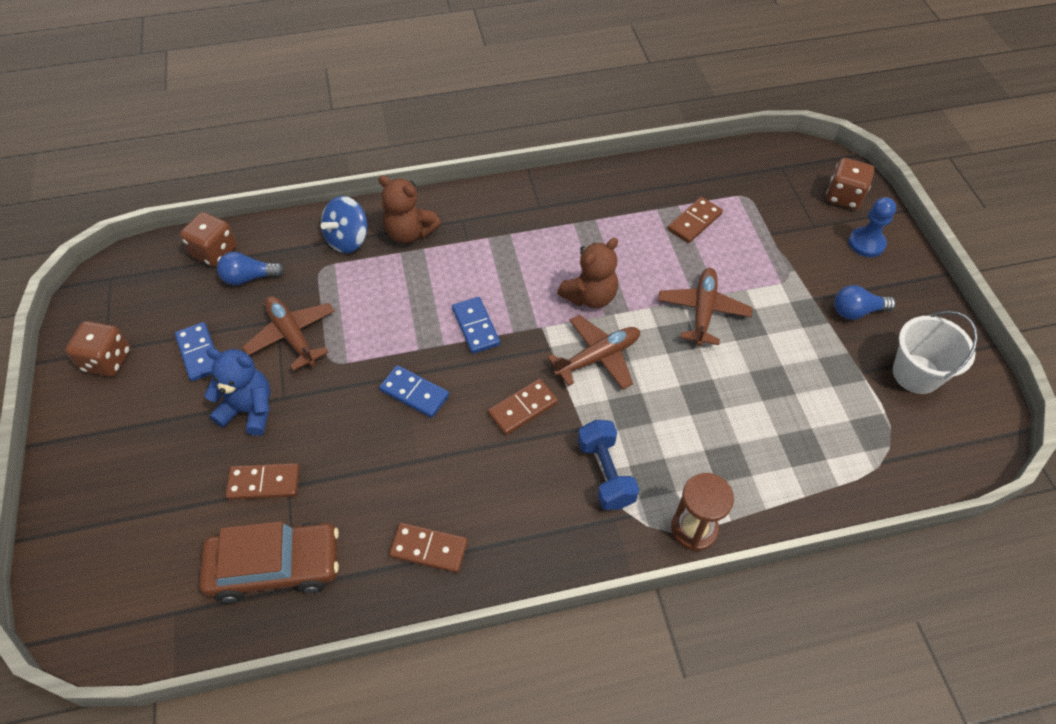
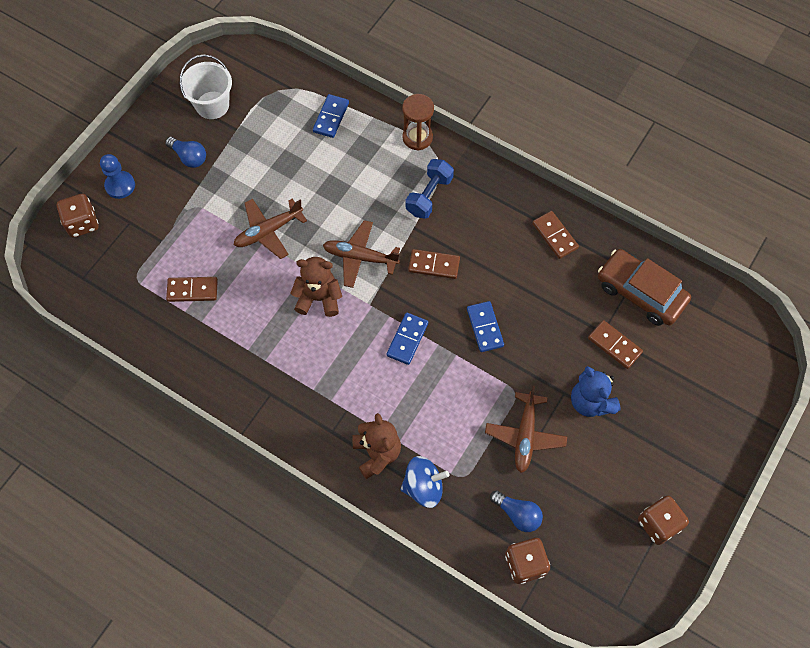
camera: 135 degrees left, 10 degrees up
(199, 353) = (594, 475): blue domino -> blue domino (331, 117)

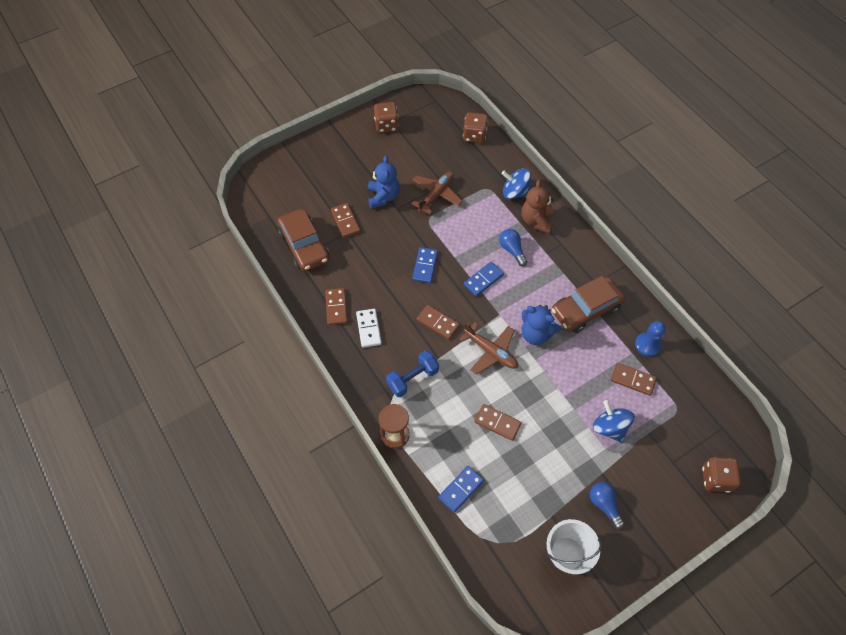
camera: 155 degrees left, 5 degrees down
(120, 185) = (675, 503): blue pawn -> blue pawn (647, 345)
(204, 230) = (609, 427): none -> blue spinning top
(268, 231) = (556, 403): brown plane -> none
(271, 353) = (586, 309): none -> brown car
(318, 298) = (535, 334): brown teddy bear -> blue teddy bear
(321, 188) = (497, 423): none -> brown domino
(505, 227) = (368, 329): none -> white domino
(517, 514) = (465, 159): blue light bulb -> blue light bulb (512, 250)

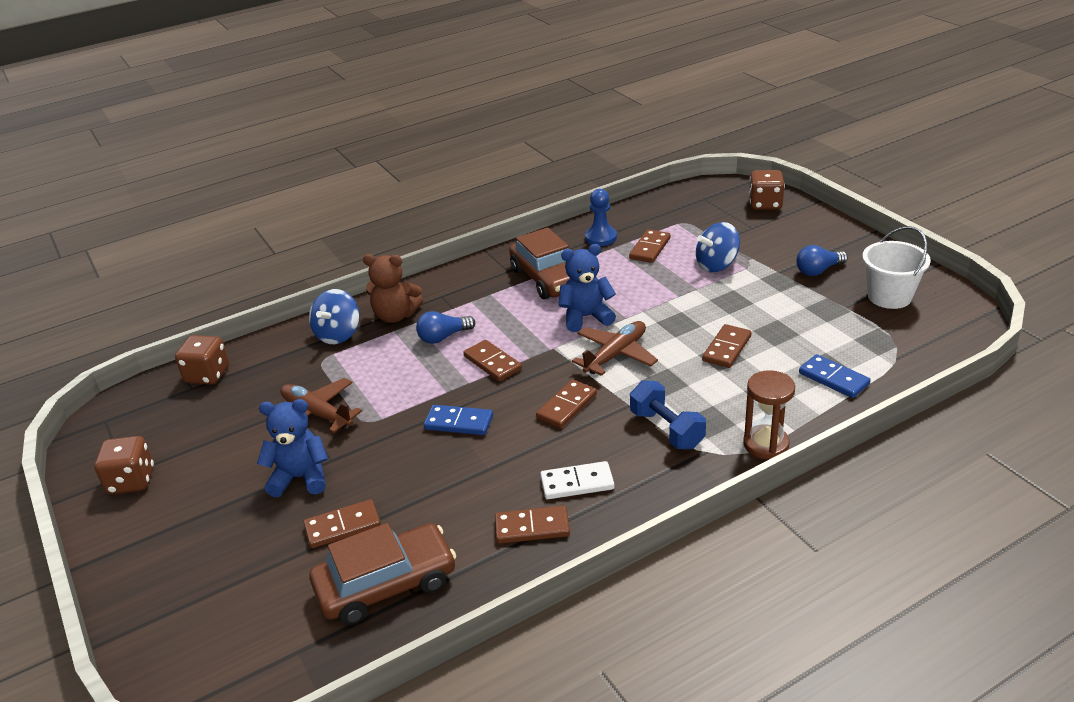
camera: 85 degrees left, 25 degrees down
(483, 280) = (492, 363): blue domino -> brown domino
(535, 334) = (586, 317): blue teddy bear -> blue teddy bear turned 135 degrees counterclockwise

